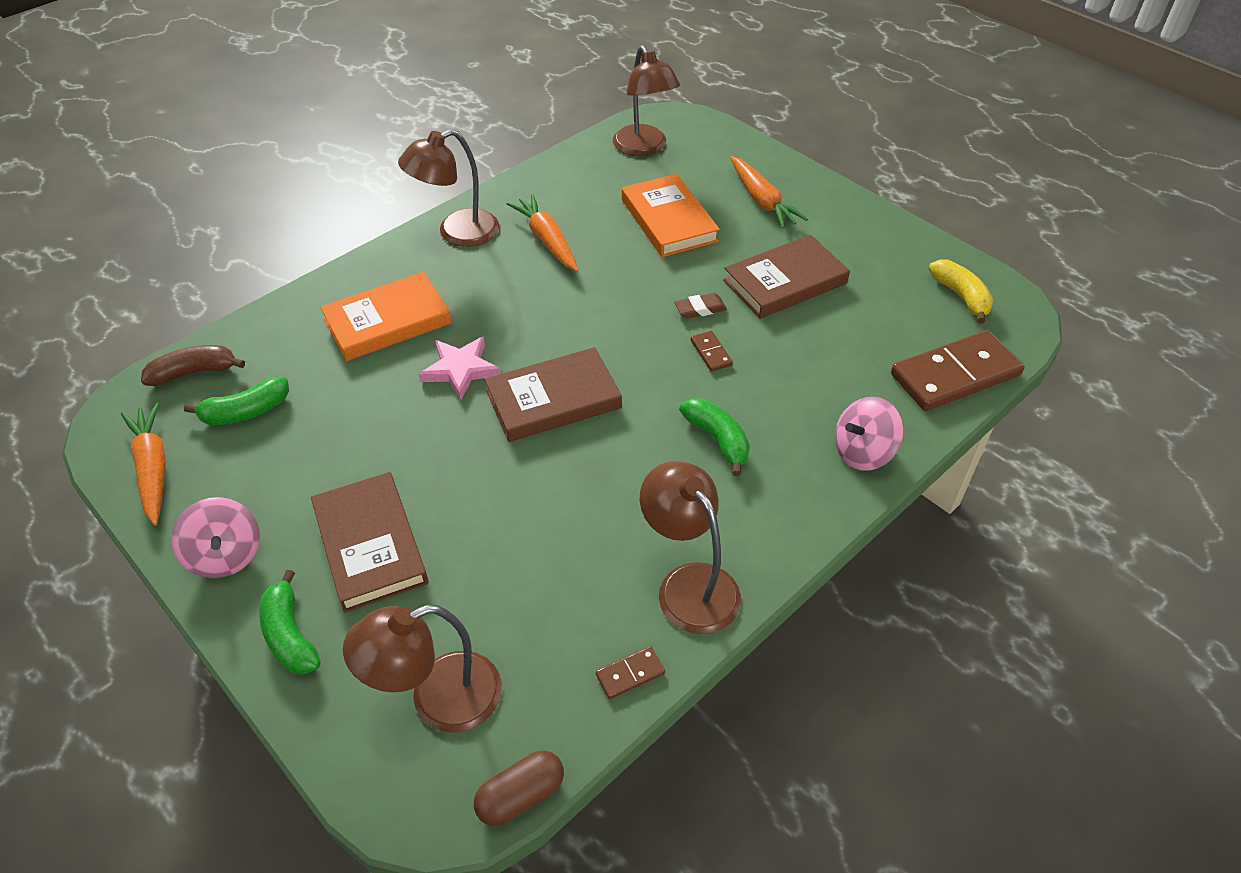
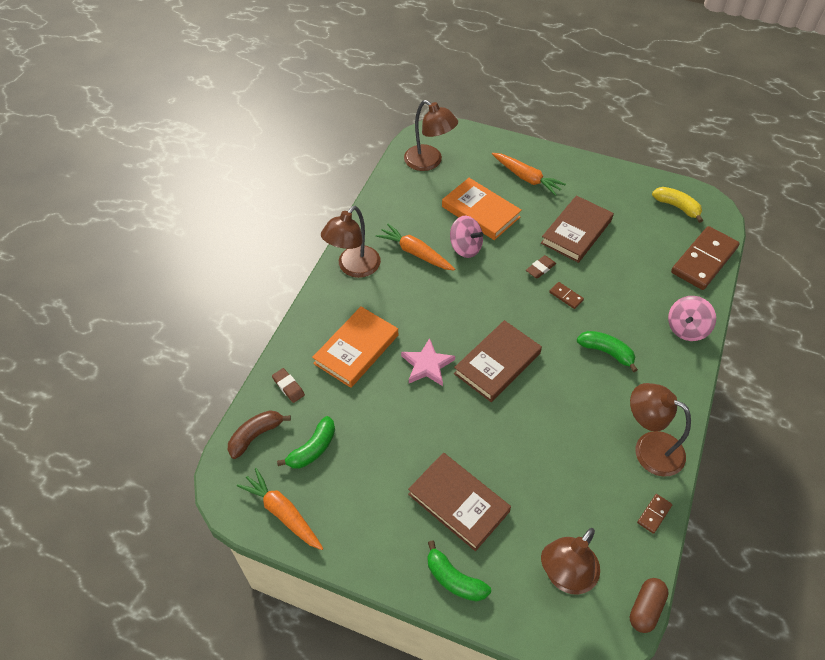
camera: 25 degrees left, 5 degrees up
(226, 555) = (376, 548): pink spinning top -> pink spinning top (465, 247)
(275, 334) = (288, 387): none -> brown eraser

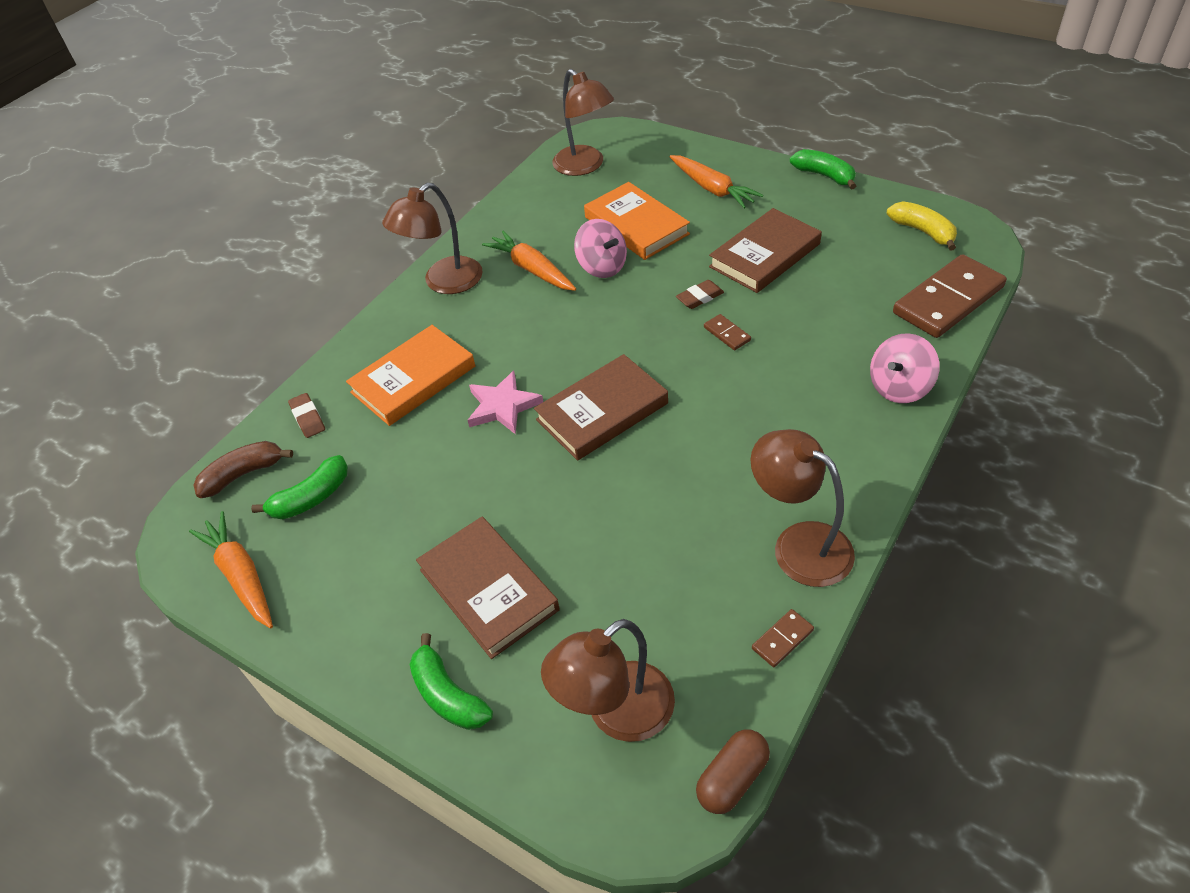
camera: 15 degrees right, 5 degrees down
(606, 352) = (767, 409): green banana -> green banana (824, 175)

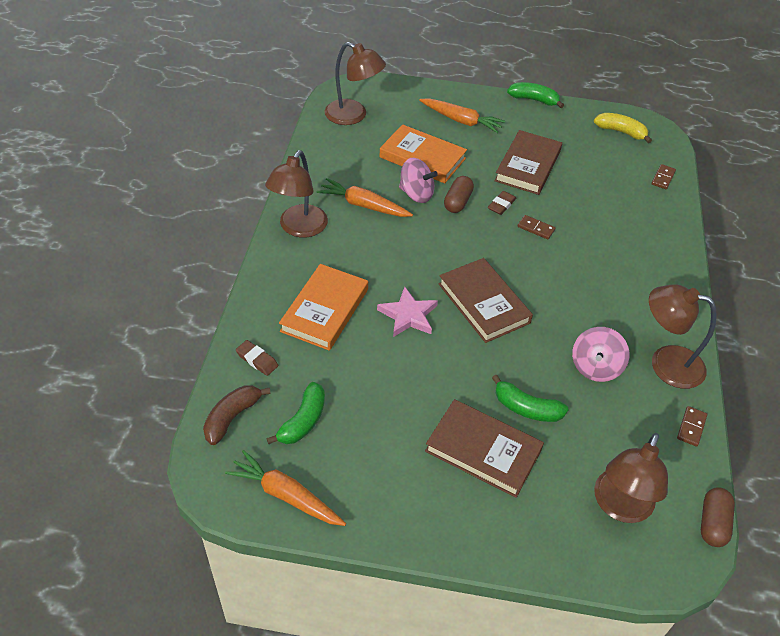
camera: 30 degrees left, 0 degrees up
(448, 695) = (502, 531): green banana -> green banana (526, 408)
(602, 411) = (483, 303): brown book -> brown book turned 60 degrees counterclockwise
(646, 284) = (457, 202): none -> brown capsule
(899, 387) = (666, 243): pink spinning top -> pink spinning top (595, 367)
(948, 300) = (663, 178): brown domino -> brown domino, size x0.42

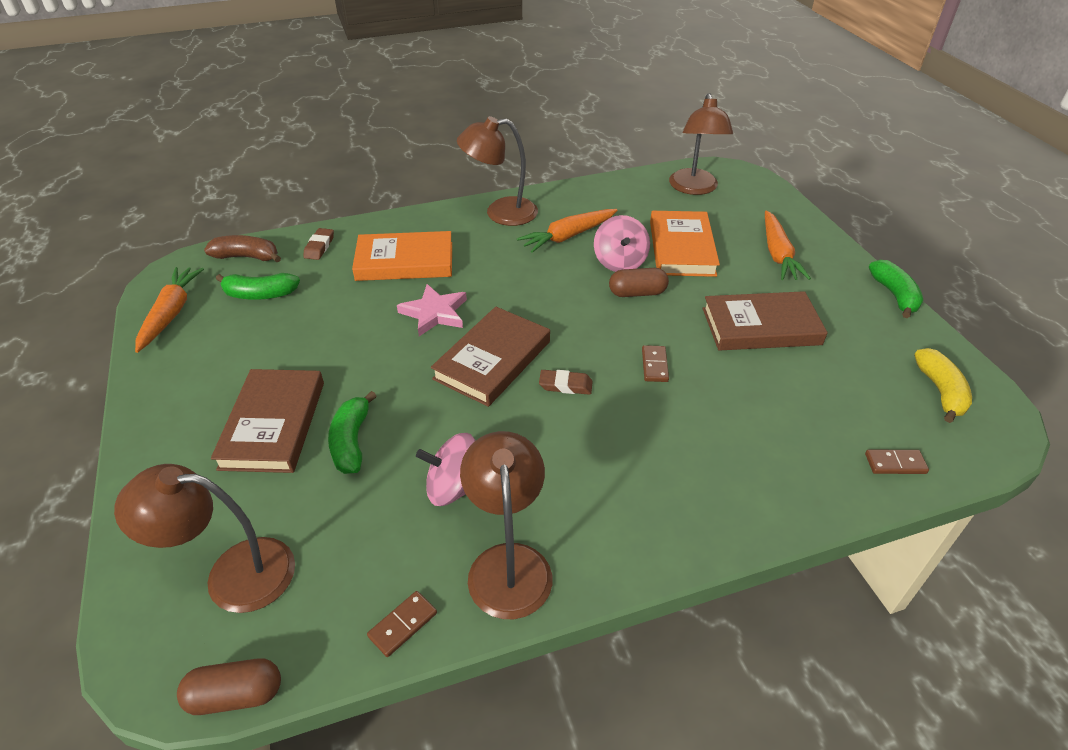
camera: 65 degrees right, 5 degrees down
(363, 205) = (568, 236): orange carrot -> orange carrot turned 120 degrees counterclockwise
(501, 205) = (667, 326): brown eraser -> brown eraser (565, 385)
(691, 427) = (402, 625): brown domino -> brown domino turned 45 degrees counterclockwise

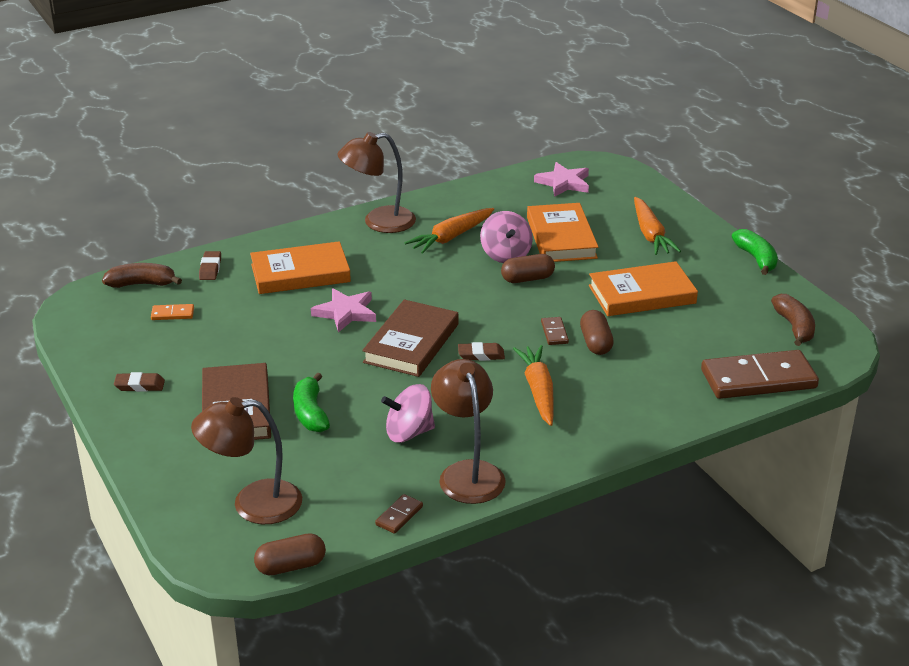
camera: 10 degrees left, 10 degrees down
(171, 313) = (94, 338): orange carrot -> orange carrot (538, 391)
(186, 379) = (139, 385): none -> brown eraser
(260, 294) = (172, 314): green banana -> orange domino
(694, 188) = (563, 183): brown lamp -> pink star
(700, 385) = (596, 343): none -> brown capsule
(761, 326) = (642, 294): brown book -> orange book
(895, 464) = (758, 379): brown domino -> brown domino, size x2.40
(940, 391) = (794, 327): yellow banana -> brown banana

